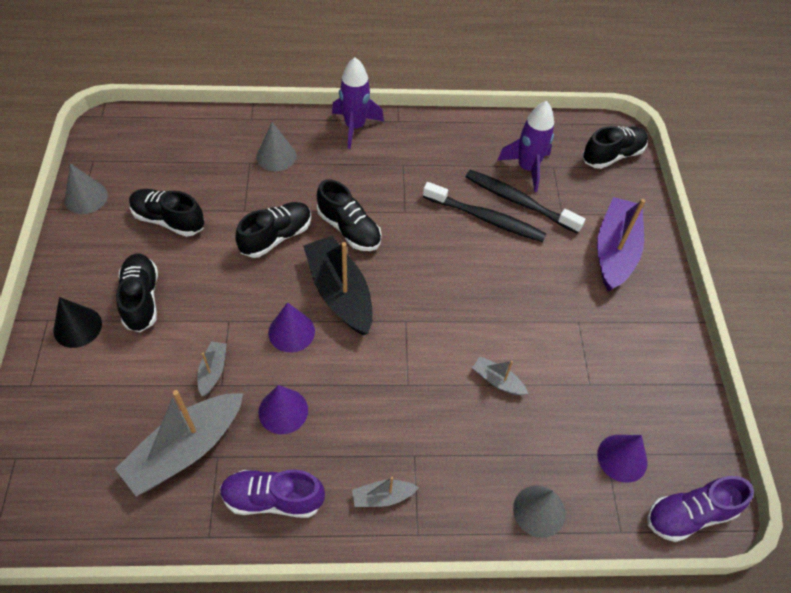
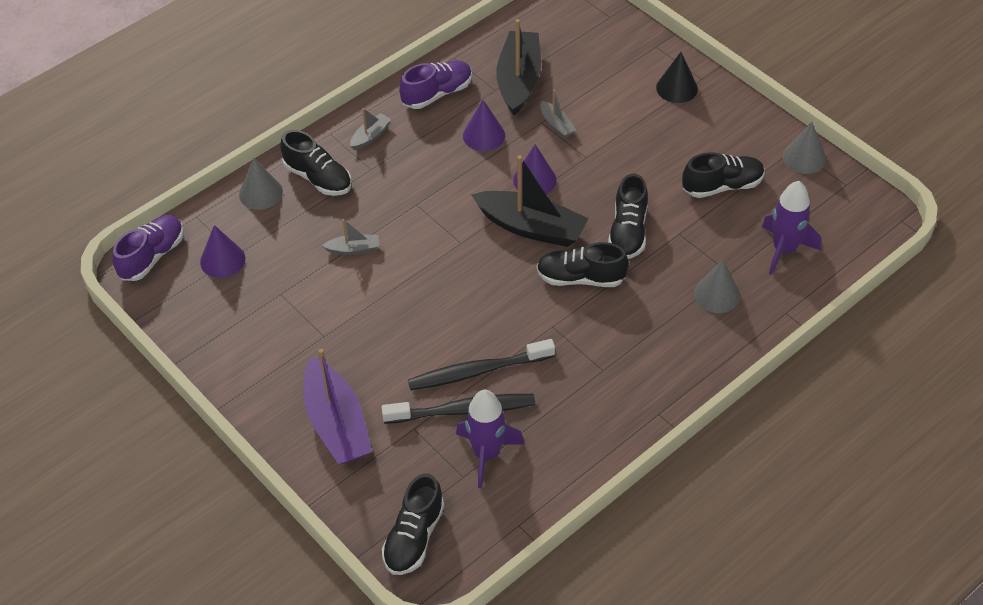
camera: 145 degrees right, 5 degrees down
(141, 299) = (662, 128): black shoe -> black shoe (318, 178)
(185, 449) = (519, 80): grey boat -> black boat
(355, 127) = (689, 375): purple rocket -> purple rocket (784, 250)

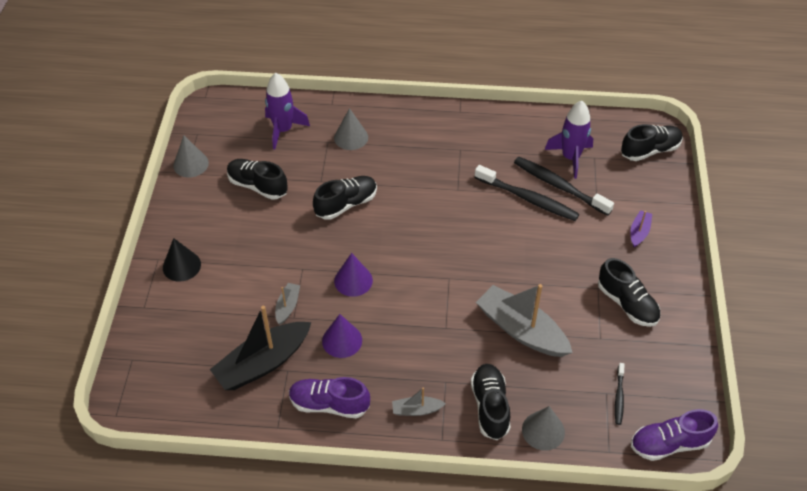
camera: 135 degrees left, 0 degrees up
(222, 260) = (619, 397): purple cone -> black toothbrush
(336, 424) = (639, 232): purple boat -> purple boat, size x0.47
(353, 249) = (521, 330): grey boat -> grey boat, size x2.13
(531, 227) = (396, 252): black boat -> none
(580, 278) = (408, 201): black shoe -> black shoe (627, 304)

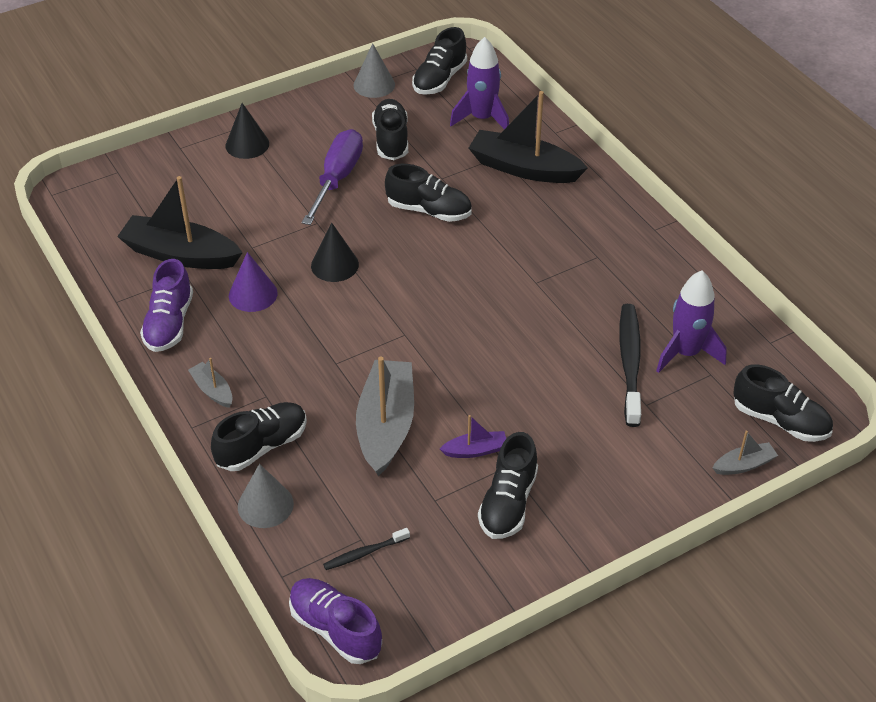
camera: 55 degrees right, 5 degrees down
(221, 128) = (439, 79): none -> black shoe
(269, 235) = (337, 179): none -> purple screwdriver
(287, 306) = (261, 236): grey boat -> grey boat (744, 465)
(329, 404) = (169, 323): purple shoe -> purple shoe turned 150 degrees counterclockwise
(351, 137) = (524, 168): grey cone -> black boat
(353, 280) = (334, 265): purple cone -> black cone
(528, 198) = (582, 345): black toothbrush -> none
(639, 232) = (631, 467): purple boat -> purple boat (475, 450)

